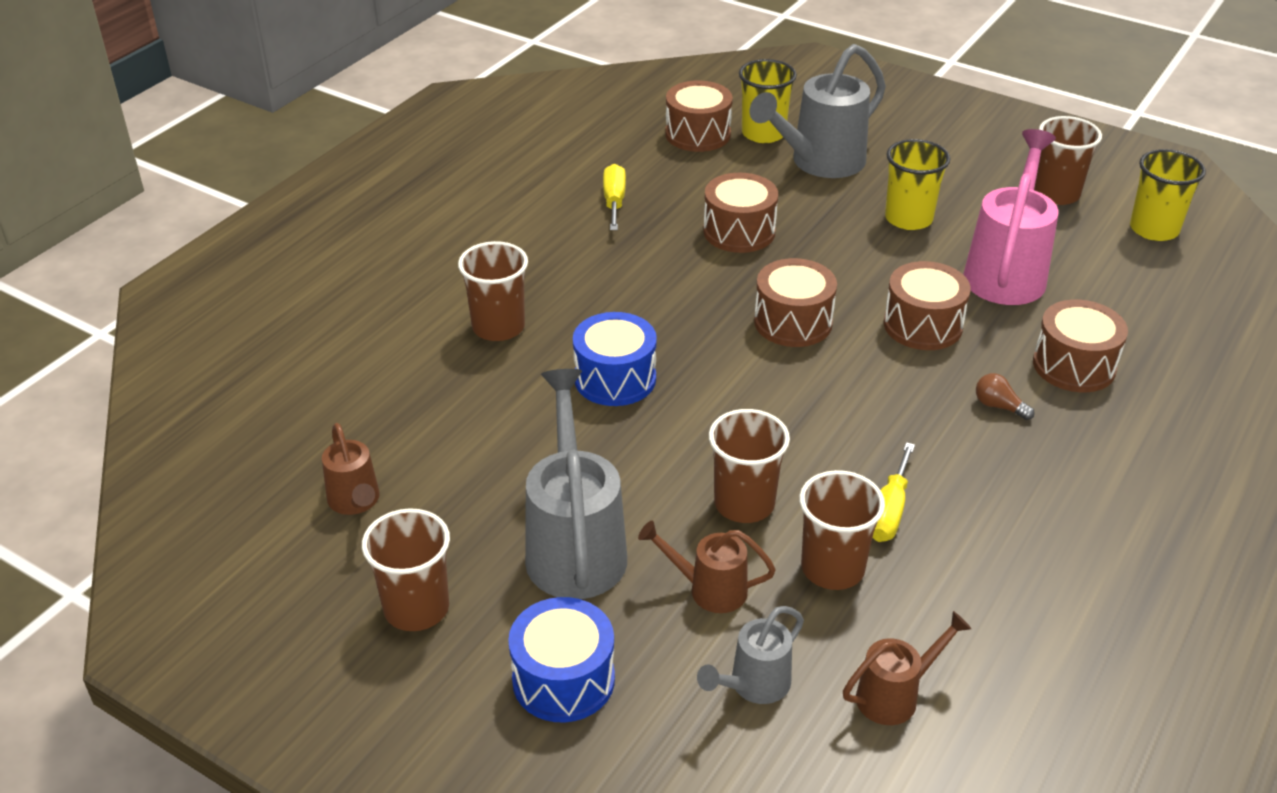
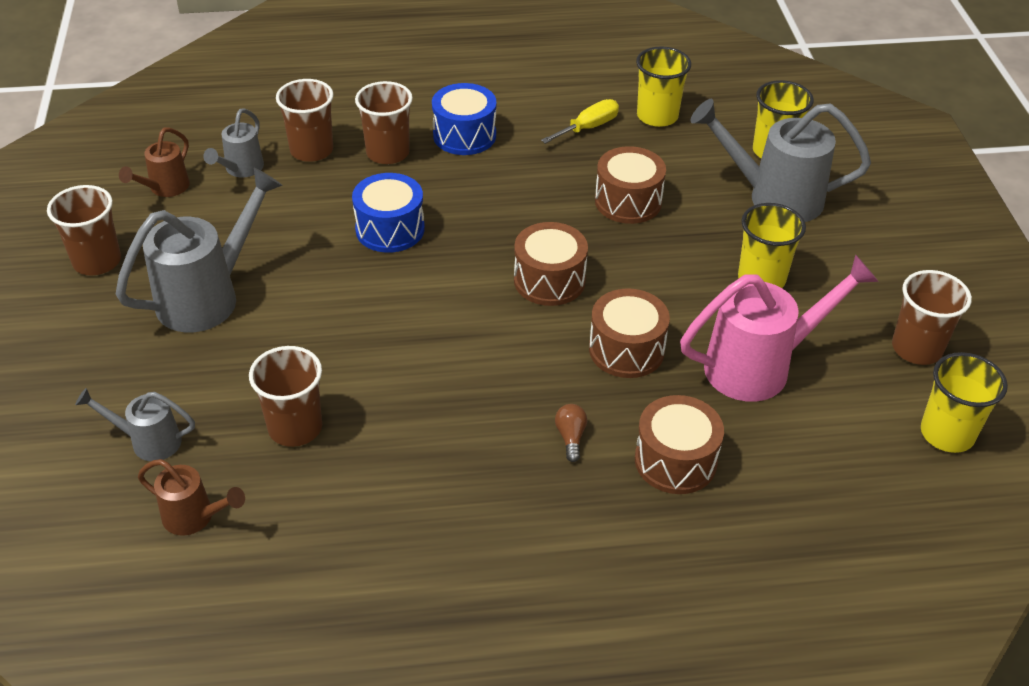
camera: 50 degrees right, 5 degrees up
(396, 433) = (241, 169): none -> grey watering can
(563, 679) = (86, 353): blue drum -> blue drum (464, 135)
(646, 161) = (657, 116): none -> yellow cup
(698, 134) = (726, 122): brown drum -> none
(709, 589) = (221, 377): brown watering can -> none
(744, 503) = (321, 352): brown cup -> brown cup (311, 150)
(889, 511) = (383, 430): yellow screwdriver -> none

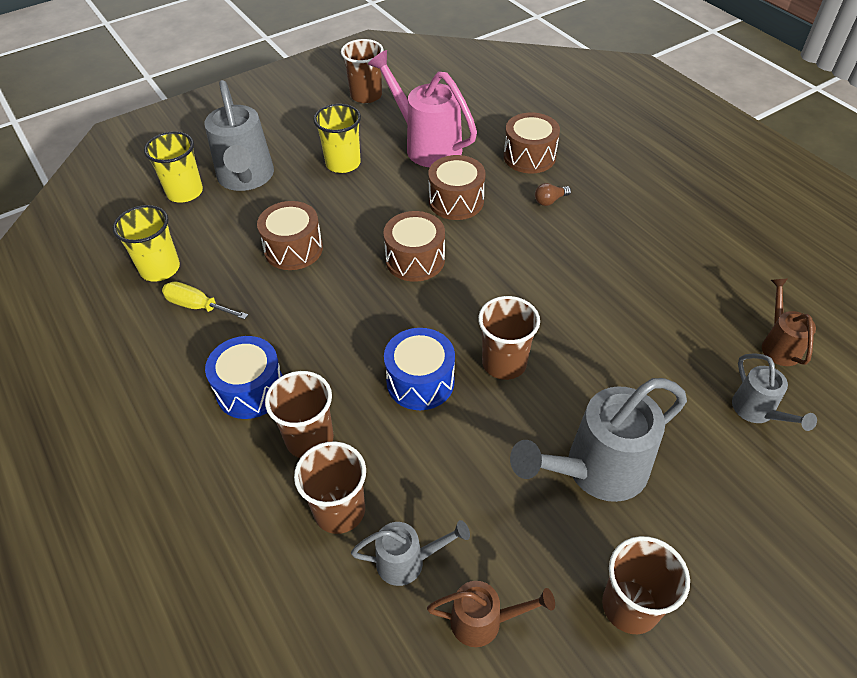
camera: 115 degrees left, 5 degrees up
(207, 297) = (597, 470): grey watering can -> grey watering can turned 45 degrees counterclockwise
(295, 427) = (664, 332): brown cup -> brown cup (504, 363)
(947, 433) = (427, 76): yellow cup -> none

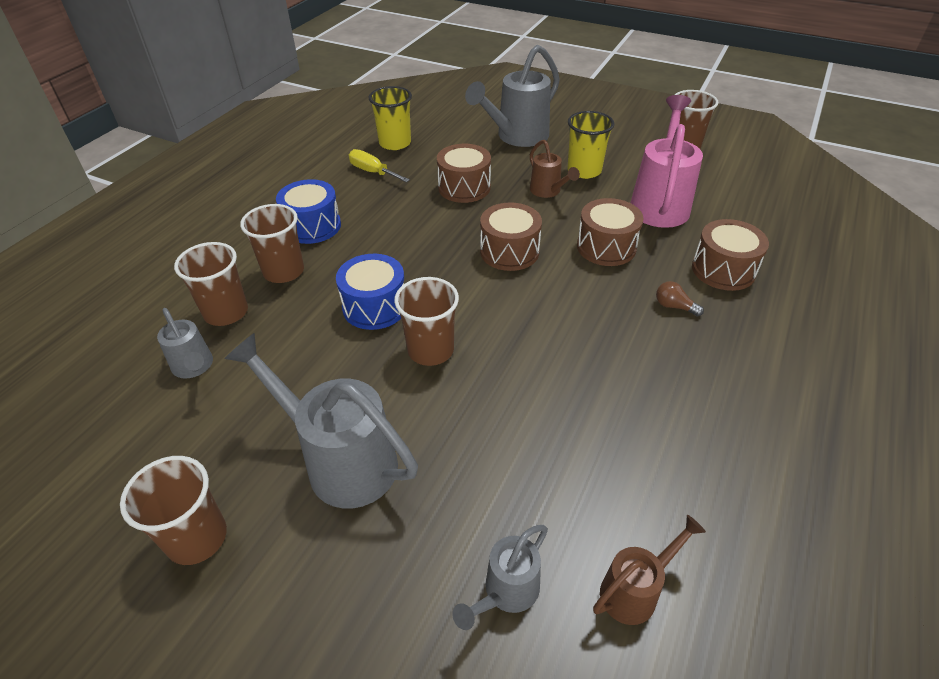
camera: 60 degrees right, 5 degrees down
(185, 192) = (476, 120): yellow cup -> none
(197, 306) = (373, 172): yellow screwdriver -> yellow screwdriver turned 45 degrees counterclockwise
(483, 621) = (153, 434): brown watering can -> brown watering can (548, 191)

